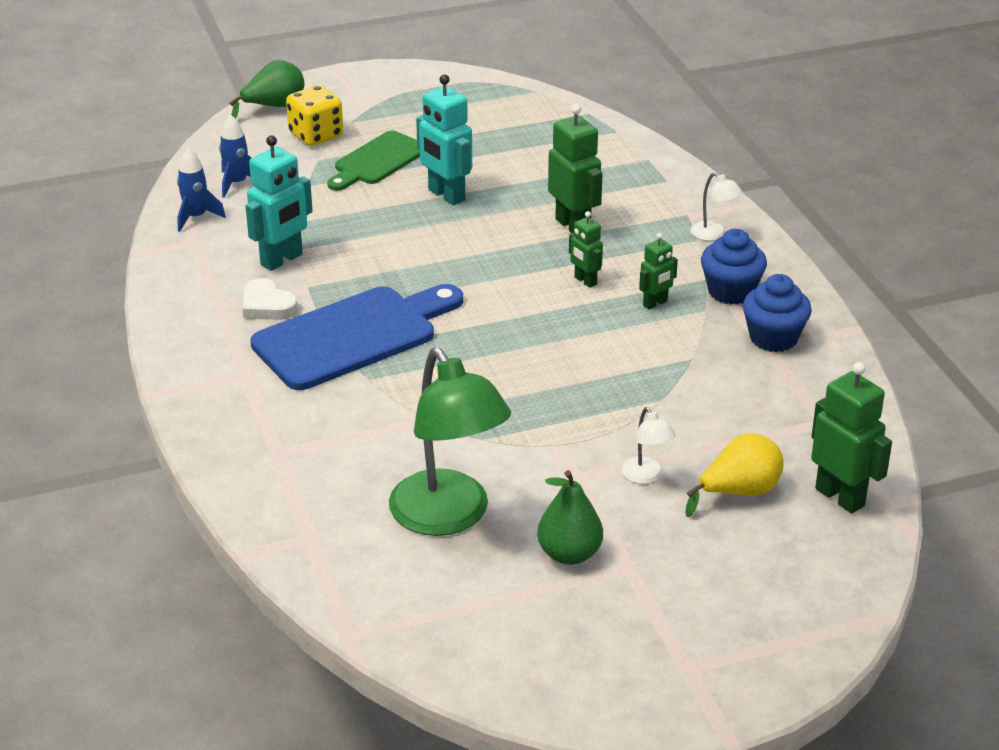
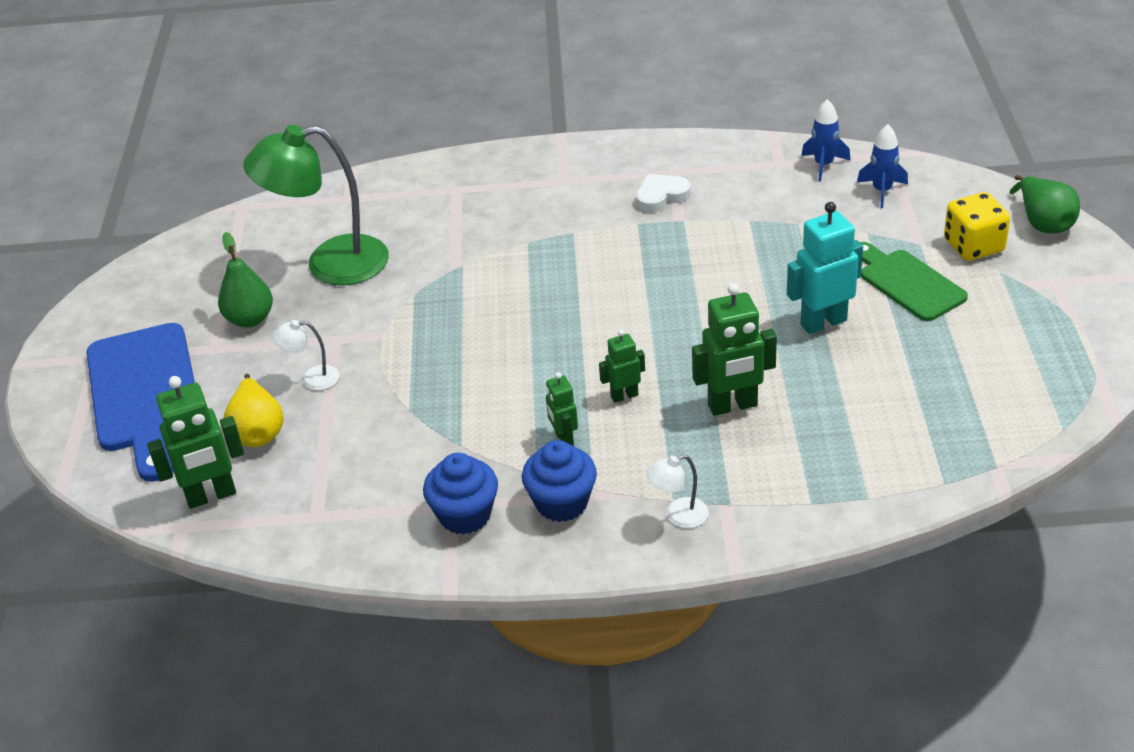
camera: 110 degrees right, 5 degrees up
(282, 260) = (733, 209): turquoise robot -> none
(353, 336) = (594, 239): blue cutting board -> blue cutting board (145, 394)

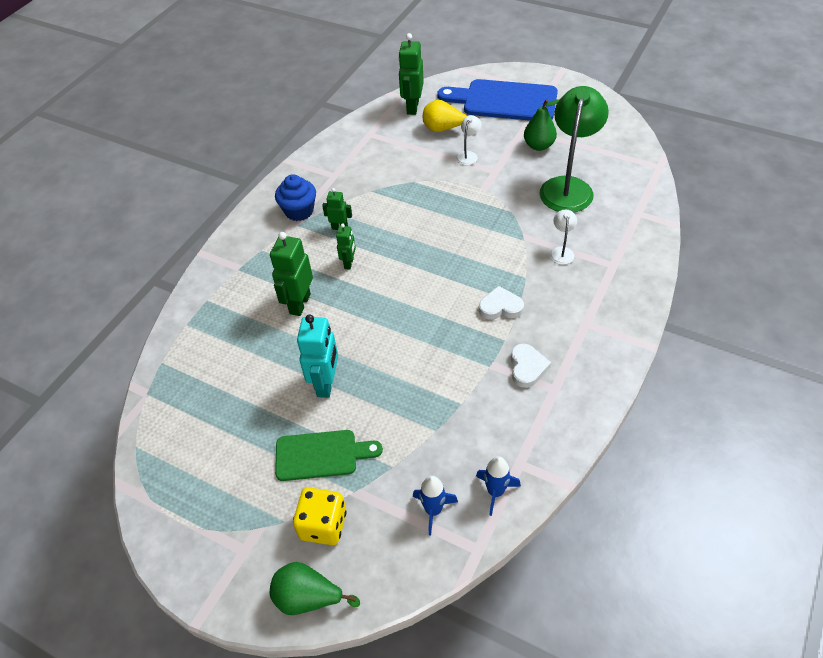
camera: 120 degrees right, 10 degrees up
(465, 515) = (324, 177): blue cupcake -> none
(591, 243) = (500, 307): none -> white heart
(678, 516) = (249, 247): white lamp -> white lamp (561, 251)

